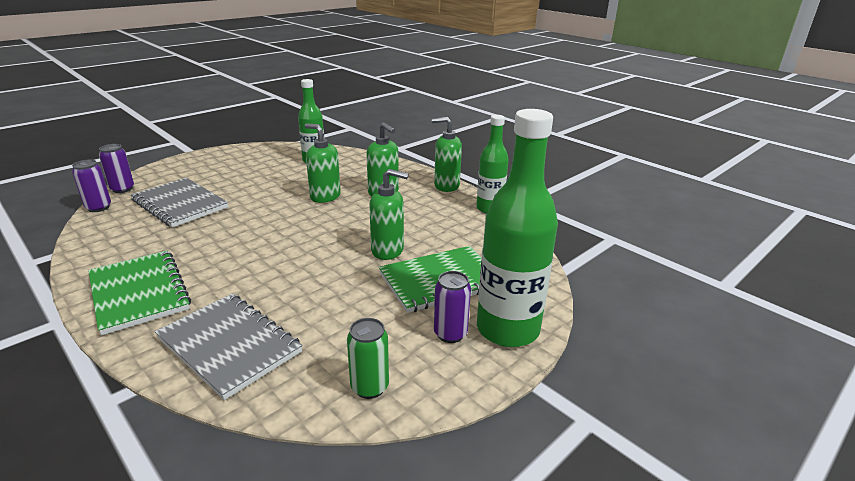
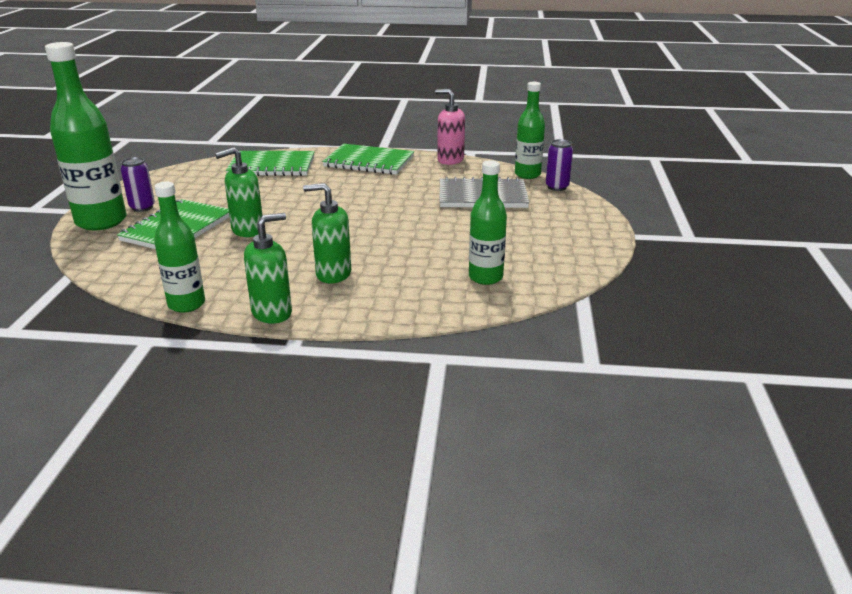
camera: 140 degrees right, 0 degrees up
(84, 254) = (450, 160): none -> pink soap dispenser
(98, 207) = (527, 174): purple can -> green bottle
(229, 345) = (272, 166): grey notebook -> green notebook
(325, 196) = (383, 247): green soap dispenser -> none
(369, 387) = (171, 179): green can -> none

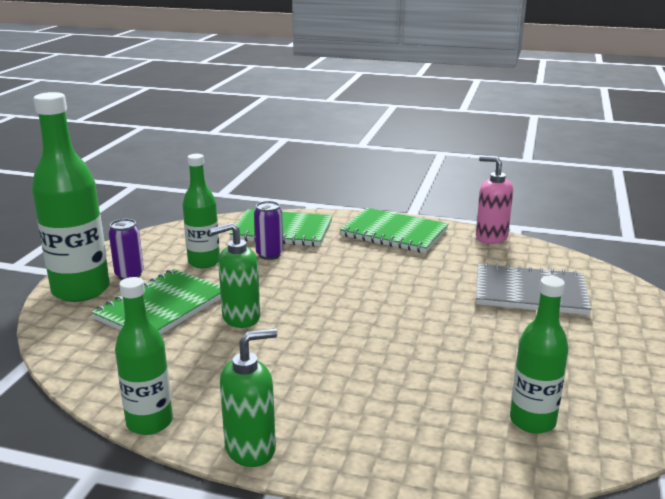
camera: 10 degrees right, 5 degrees down
(333, 274) = (334, 394): green soap dispenser -> none
(527, 174) = (587, 265): green bottle -> green bottle (204, 262)
(557, 187) = (626, 287): purple can -> purple can (269, 255)

